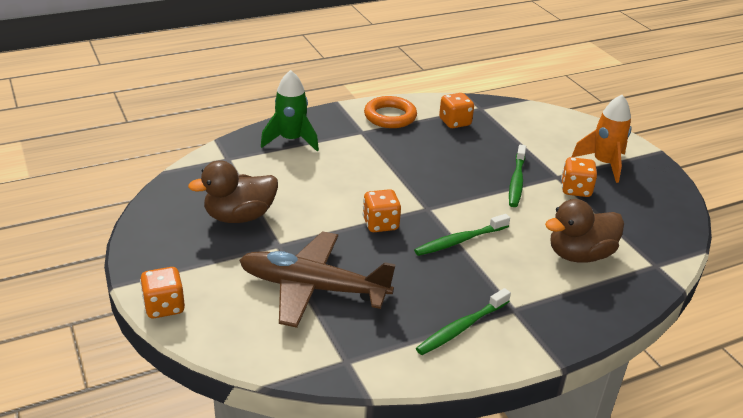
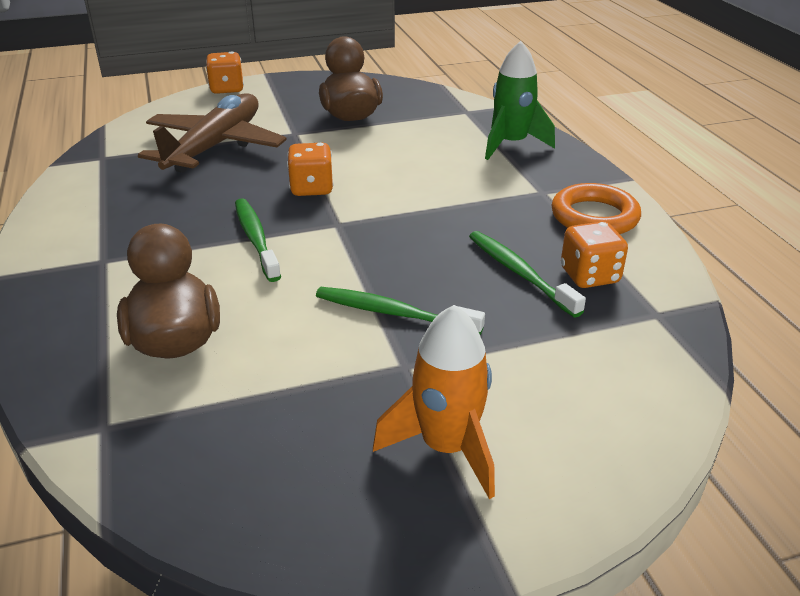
camera: 100 degrees right, 0 degrees up
(461, 328) = (98, 220): green toothbrush -> green toothbrush (519, 273)
(575, 190) = (356, 379): orange dice -> none

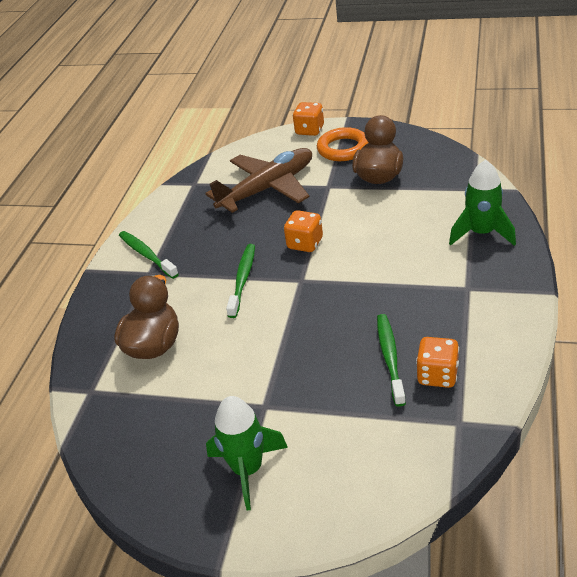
camera: 35 degrees right, 5 degrees up
(393, 313) = (285, 365): green toothbrush -> green toothbrush (147, 255)
(447, 447) = (248, 470): orange rocket -> green rocket
(594, 217) = (487, 323): orange ring -> orange ring (343, 148)

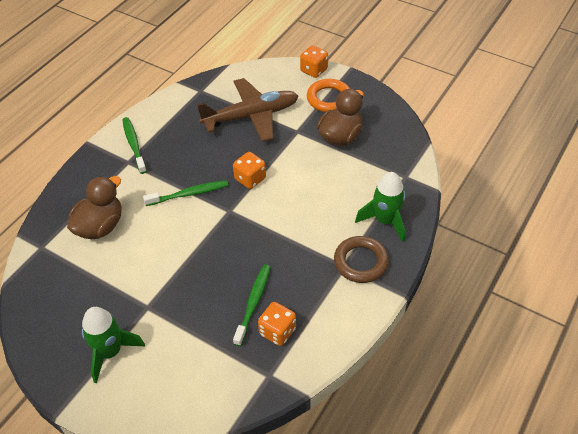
camera: 15 degrees right, 10 degrees up
(242, 280) = (189, 194): green toothbrush -> green toothbrush turned 45 degrees clockwise
(483, 278) = (361, 262): none -> brown ring

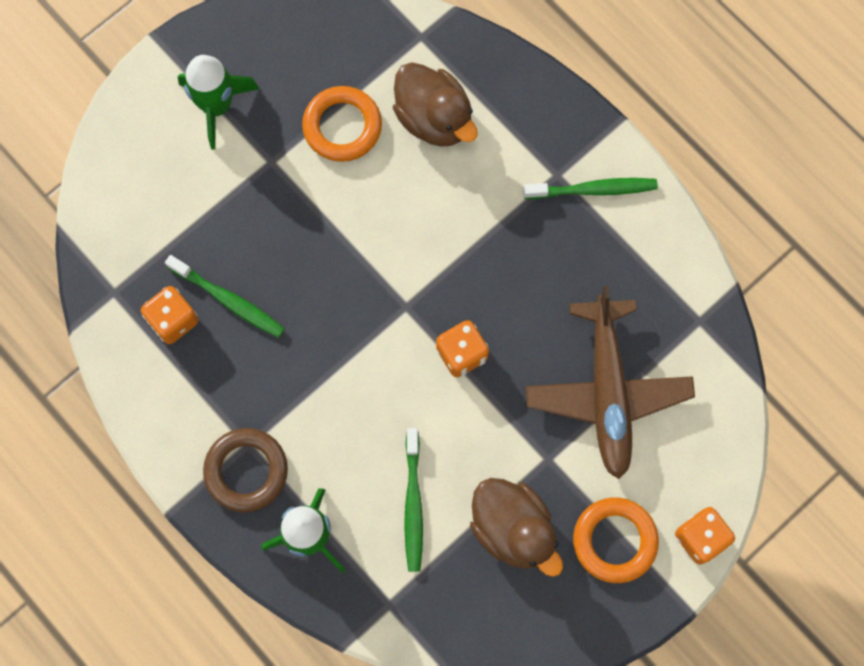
camera: 105 degrees right, 25 degrees up
(114, 273) = (342, 126): none -> orange ring
(189, 194) = (459, 254): green toothbrush -> green toothbrush (413, 504)

